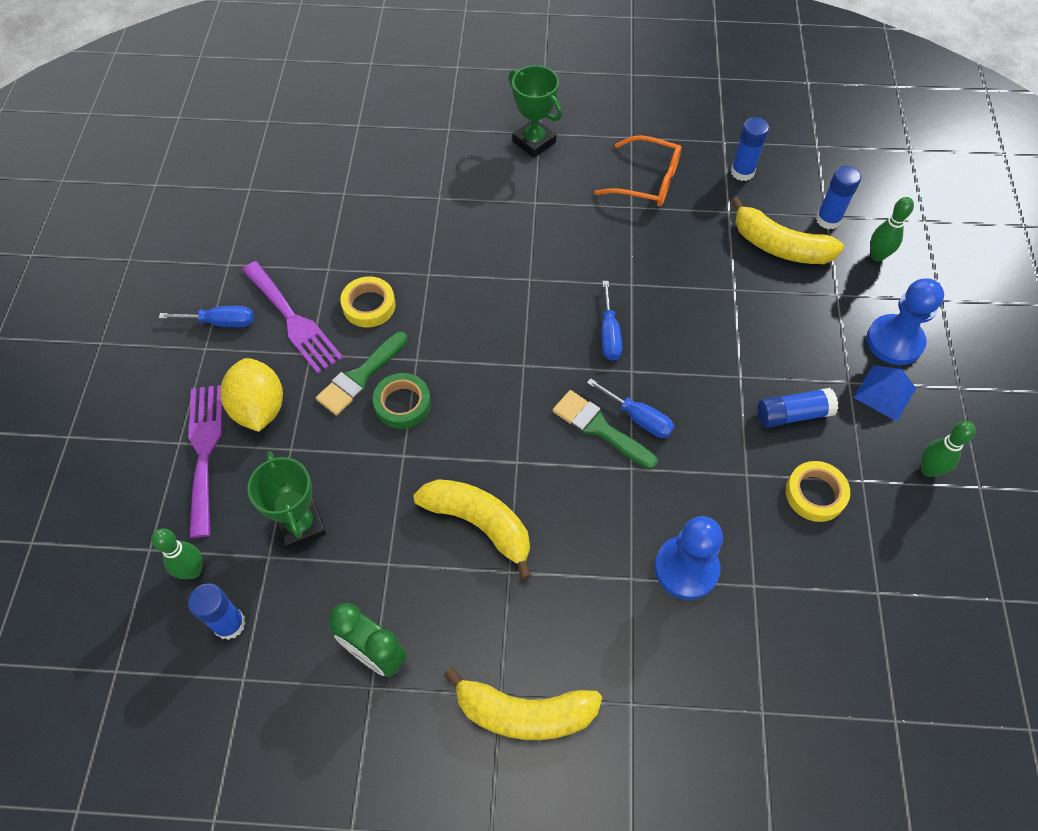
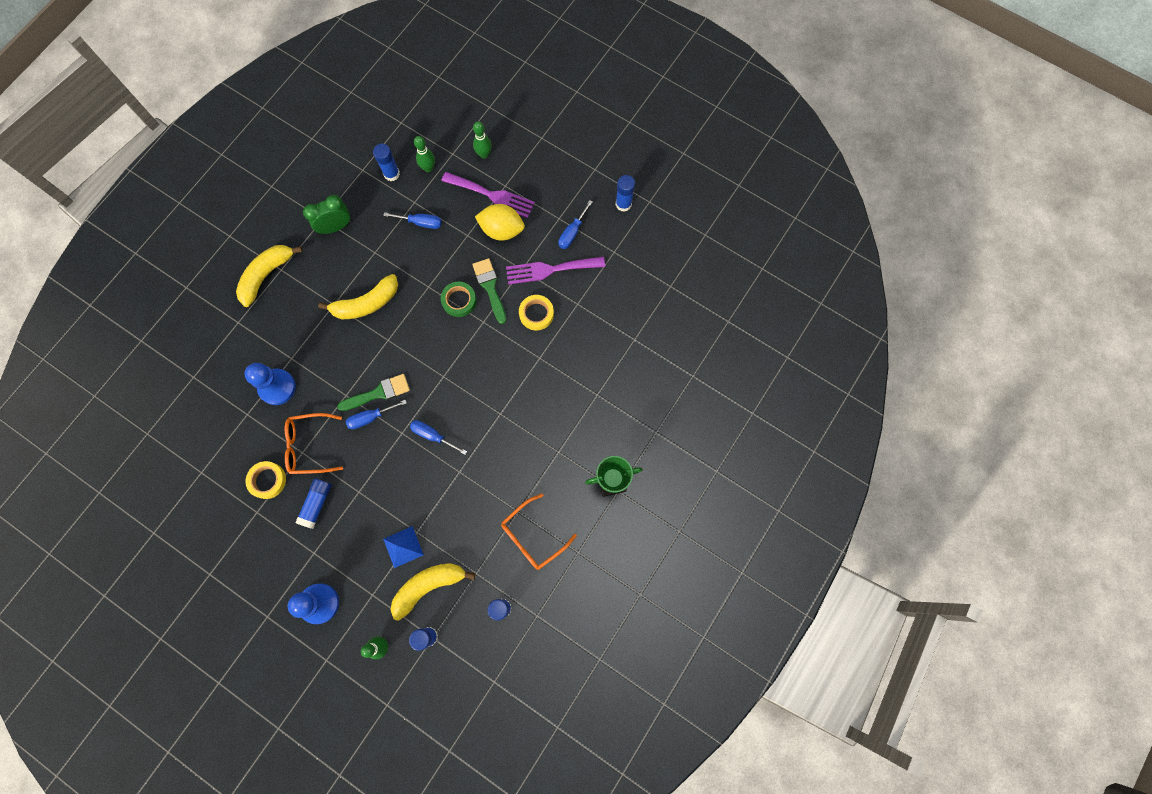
camera: 120 degrees right, 15 degrees up
(146, 285) = (623, 204): none -> blue glue stick
(301, 525) = (421, 223): green trophy -> blue screwdriver
(731, 470) = (309, 446): none -> orange glasses
(884, 392) = (294, 568): blue pyramid -> blue pyramid (403, 546)
(928, 469) = (237, 554): green bowling pin -> green bowling pin (484, 154)

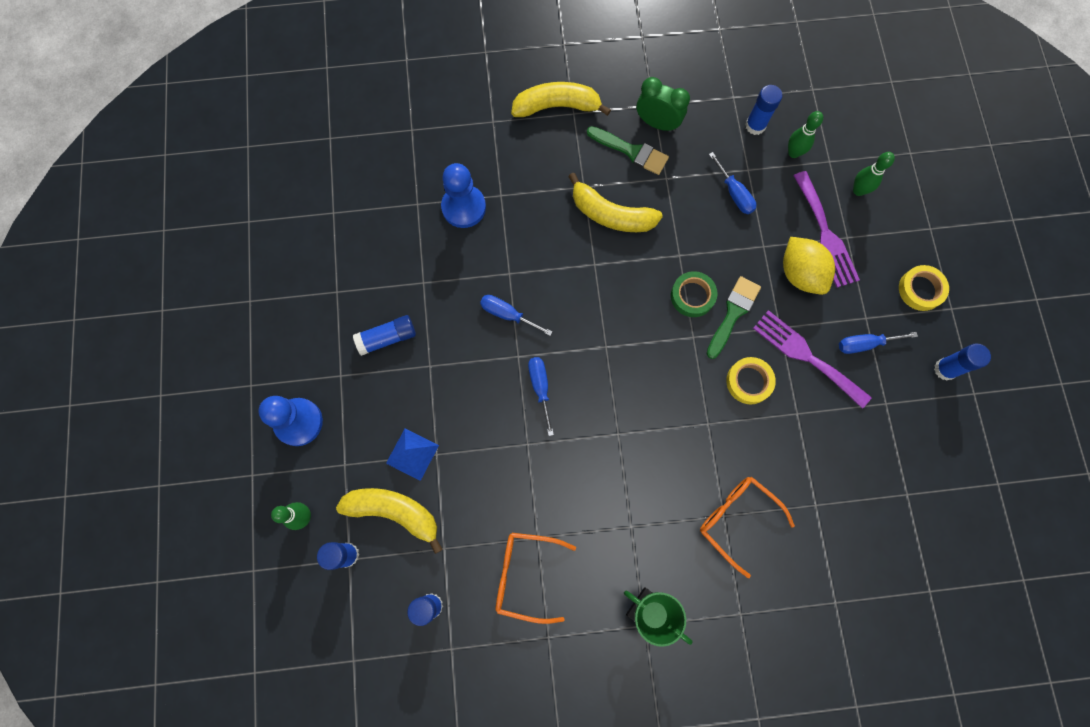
camera: 50 degrees right, 0 degrees up
(267, 480) = (372, 275): yellow tape -> yellow tape (920, 290)
(309, 446) = (434, 284): orange glasses -> orange glasses (737, 519)
(378, 393) = (537, 301): green brush -> green brush (631, 151)

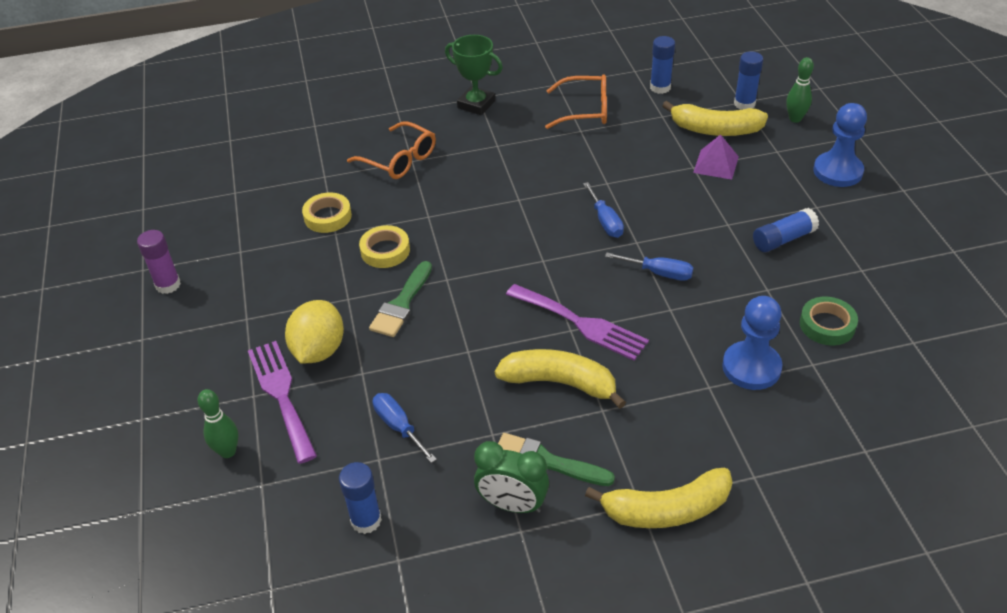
camera: 175 degrees right, 30 degrees down
(412, 454) = (716, 164): blue pyramid -> purple pyramid
(692, 296) = (449, 314): green tape -> green tape (827, 325)
(793, 153) = (312, 489): green bowling pin -> none
(800, 274) = (319, 350): yellow lemon -> yellow lemon turned 45 degrees clockwise
(806, 356) = (321, 278): purple fork -> purple fork (581, 323)
(864, 344) = (253, 295): blue screwdriver -> none
(920, 290) = (174, 352): yellow tape -> yellow tape (328, 216)
(945, 369) = (168, 285): blue glue stick -> purple glue stick

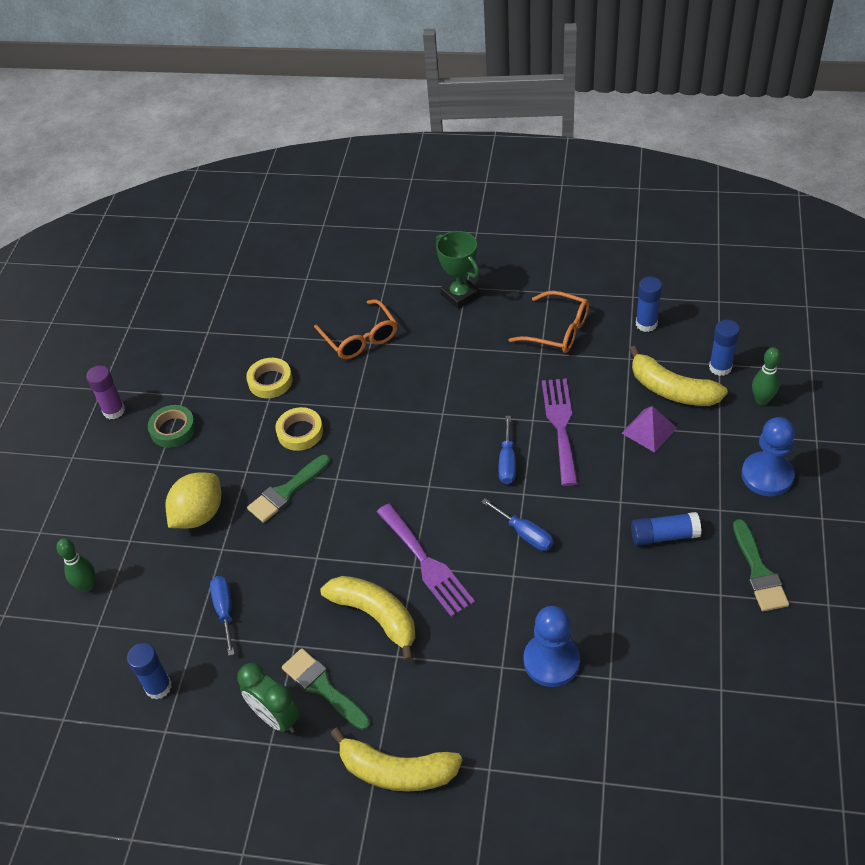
camera: 25 degrees right, 5 degrees up
(281, 395) = (150, 548): purple fork -> purple fork (560, 425)
(827, 325) = (649, 642): green tape -> green tape (173, 429)
(880, 243) = (758, 571): none -> green brush

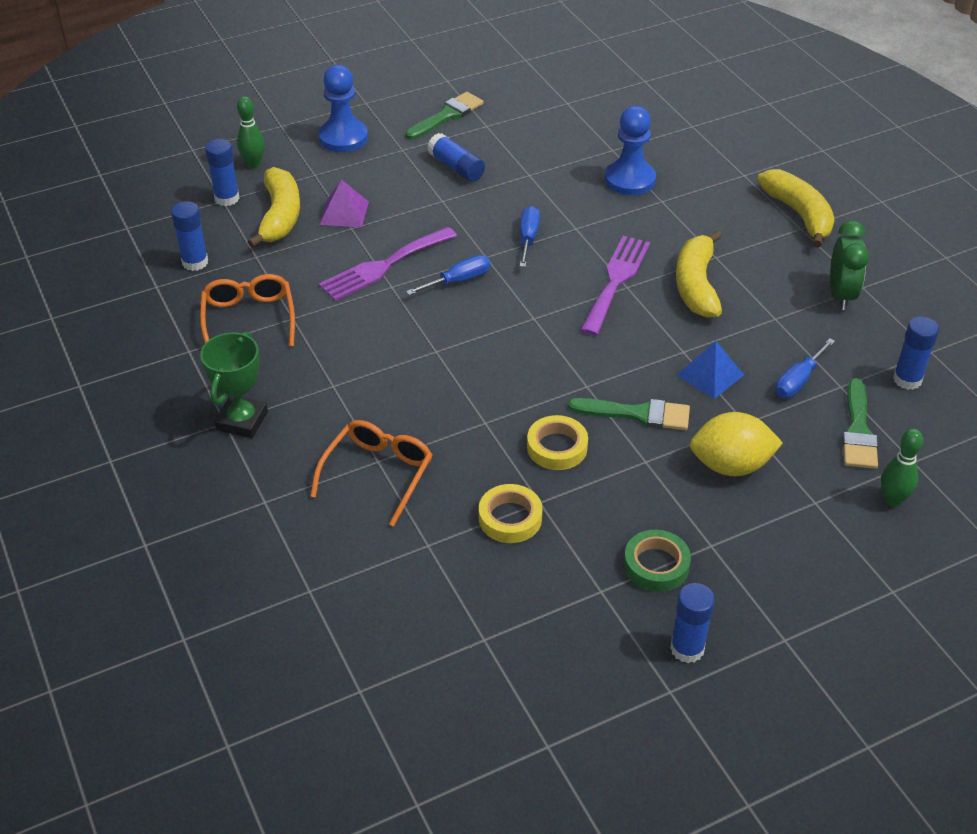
camera: 130 degrees left, 5 degrees down
(114, 411) = (687, 648): purple glue stick -> blue glue stick
(281, 558) = (710, 374): none -> blue pyramid
(323, 687) = (788, 282): green brush -> green brush (858, 430)

